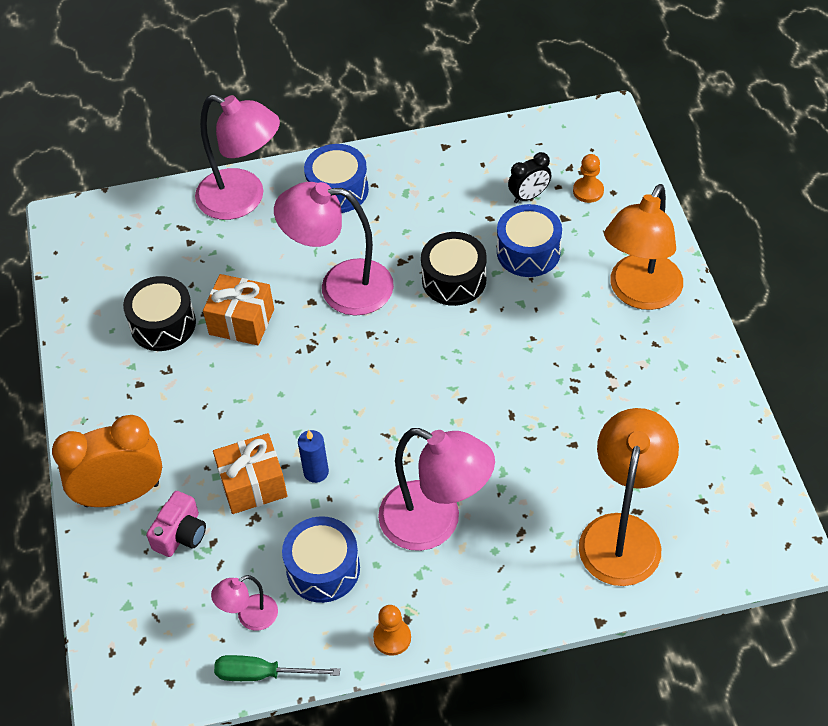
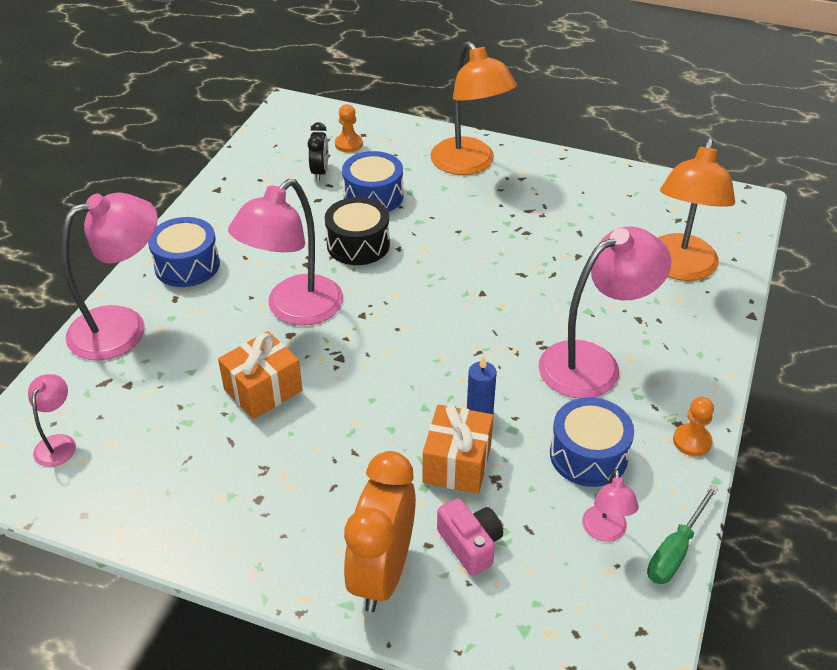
camera: 60 degrees left, 10 degrees down
(112, 243) = (58, 443): none -> pink lamp
(163, 324) = (205, 448): black drum -> none
(623, 533) = (679, 268): orange lamp -> orange lamp turned 120 degrees counterclockwise

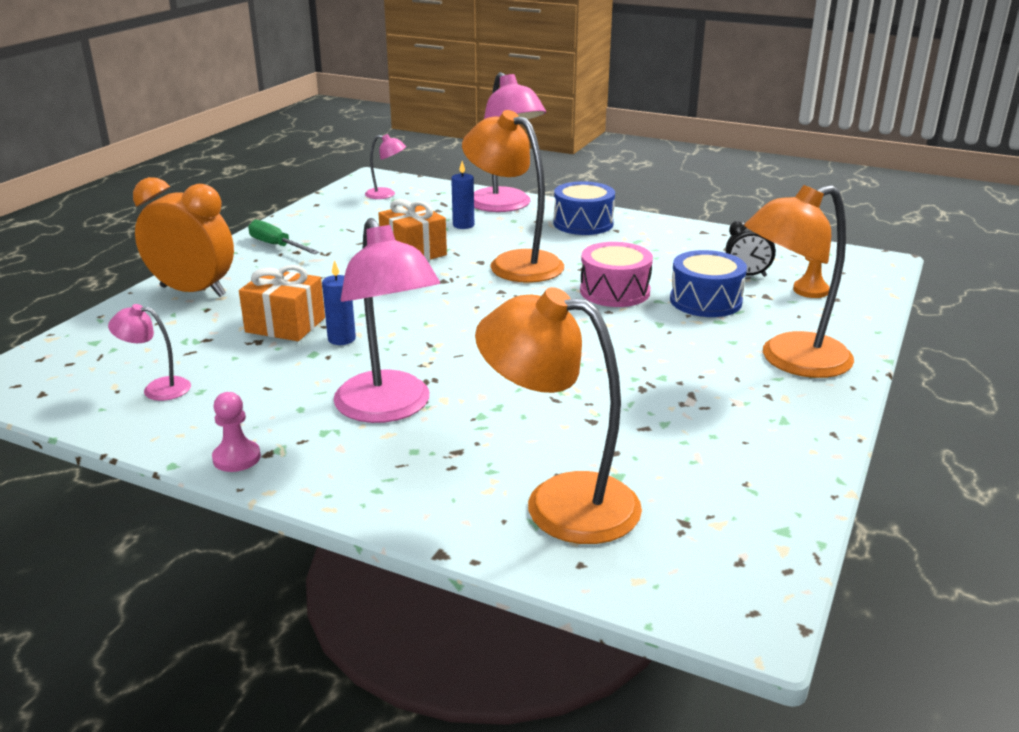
camera: 95 degrees right, 15 degrees down
(182, 357) = (463, 225): none -> blue candle
(294, 310) = (514, 263): pink lamp -> orange lamp
(358, 244) = (614, 291): black drum -> pink drum
(470, 544) = (193, 325): pink camera -> none
(588, 455) = (256, 390): blue drum -> none
(675, 550) = (106, 424): green screwdriver -> green screwdriver (276, 246)
(692, 441) = (236, 458): orange pawn -> pink pawn

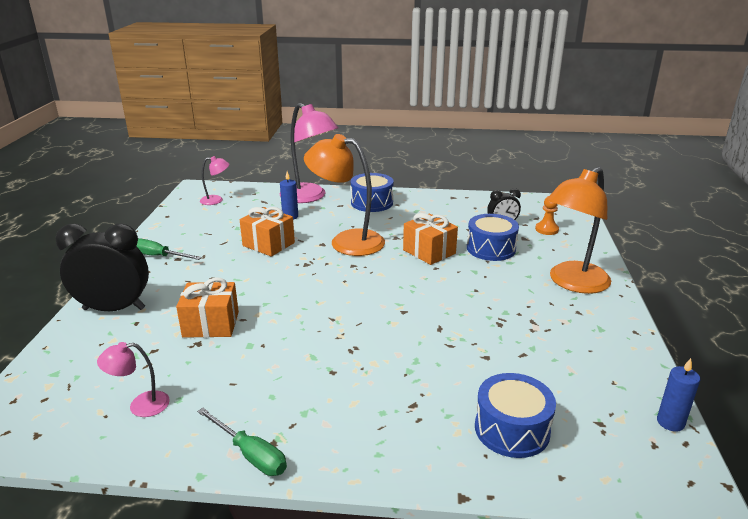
camera: 20 degrees left, 0 degrees up
(193, 291) = (114, 309): orange clock -> black clock
(236, 458) = (250, 454): pink pawn -> green screwdriver
(341, 339) = (263, 328): blue candle -> blue candle (670, 422)
(389, 409) = (339, 380): pink lamp -> none
(559, 502) = (512, 429): orange lamp -> blue drum
(614, 291) = (429, 252): pink drum -> orange gift

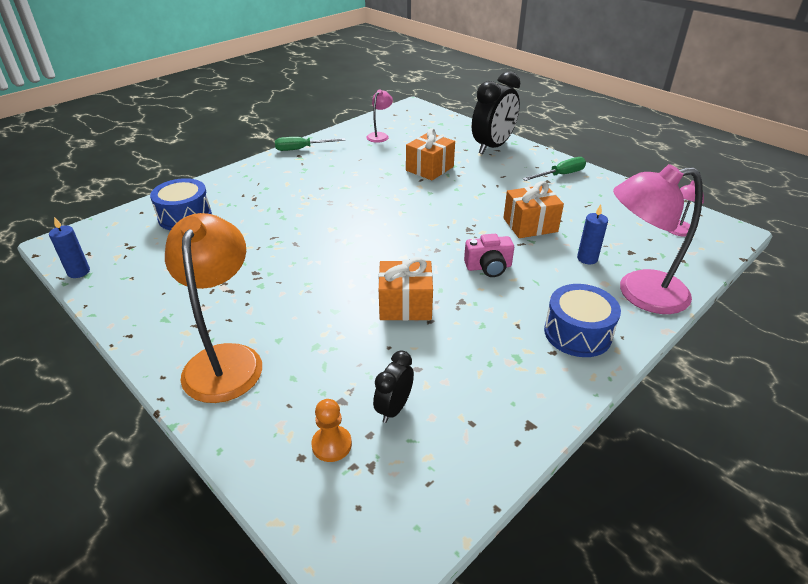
camera: 130 degrees right, 10 degrees up
(347, 241) = (488, 267): orange lamp -> pink camera
(491, 248) = (356, 353): blue drum -> none

